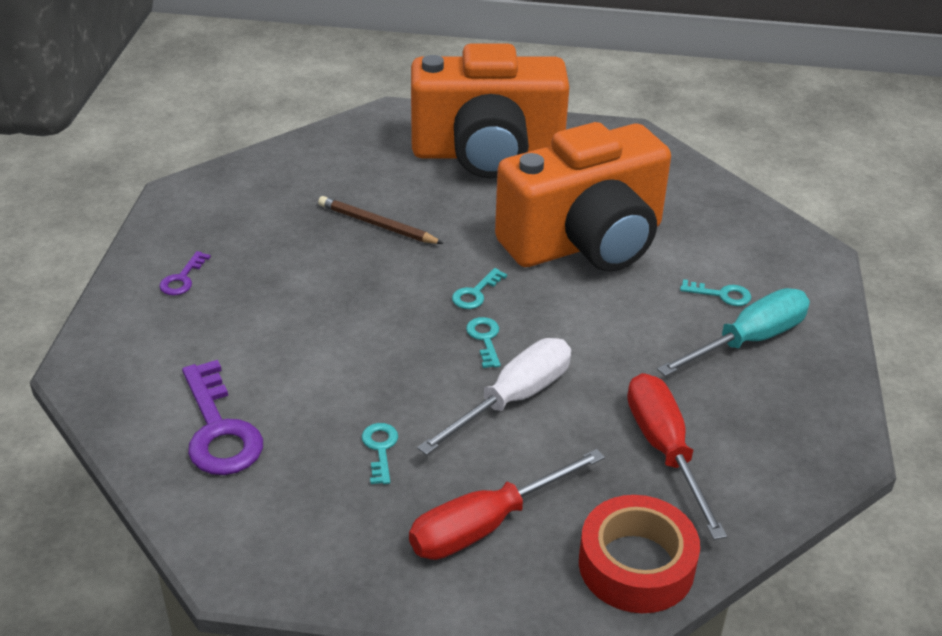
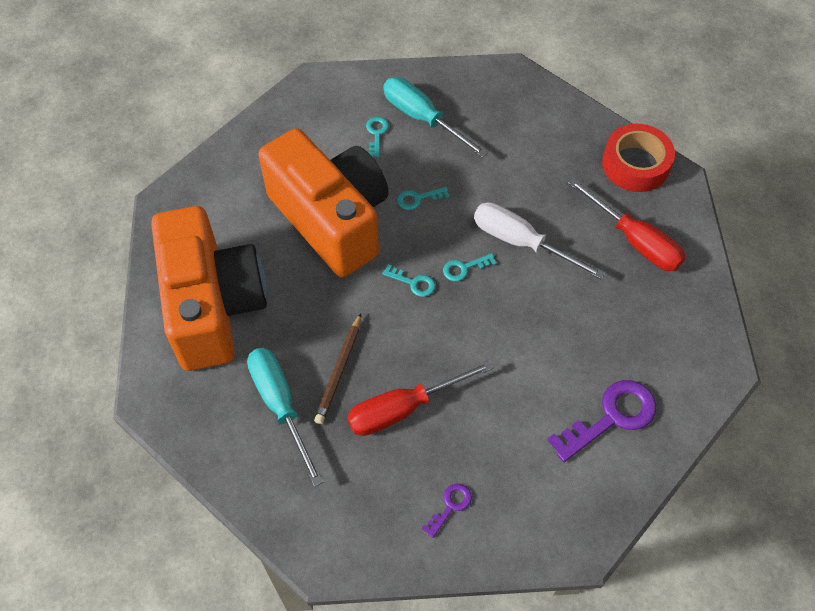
camera: 100 degrees left, 20 degrees up
(182, 278) = (450, 506): purple key -> purple key turned 60 degrees counterclockwise
(352, 183) = (280, 406): none -> turquoise screwdriver
(380, 449) = (593, 311): turquoise key -> turquoise key (418, 199)
(665, 450) = (540, 157): red screwdriver -> red screwdriver (404, 408)

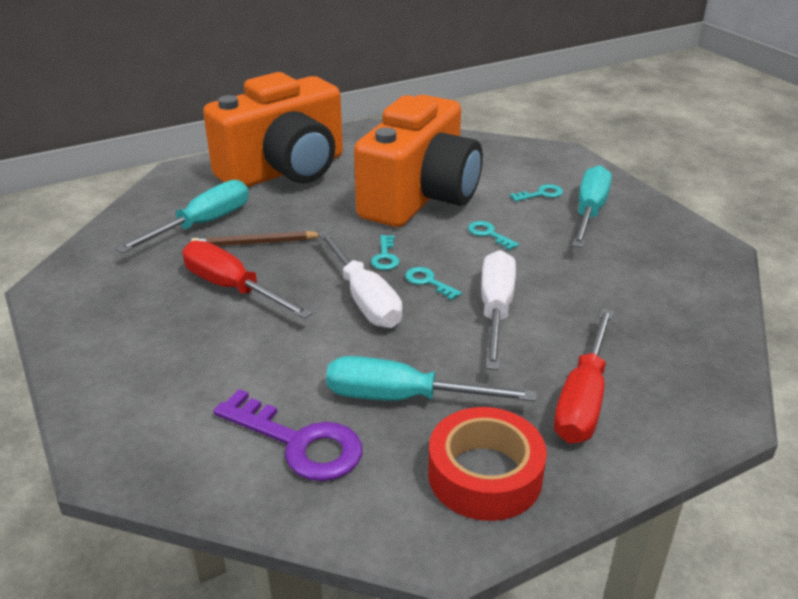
camera: 65 degrees right, 25 degrees down
(450, 506) = (128, 346): purple key -> none
(465, 319) = (364, 298): none -> white screwdriver
(592, 339) = (403, 398): none -> turquoise screwdriver
(635, 164) = (702, 371): red tape -> red tape (485, 475)

